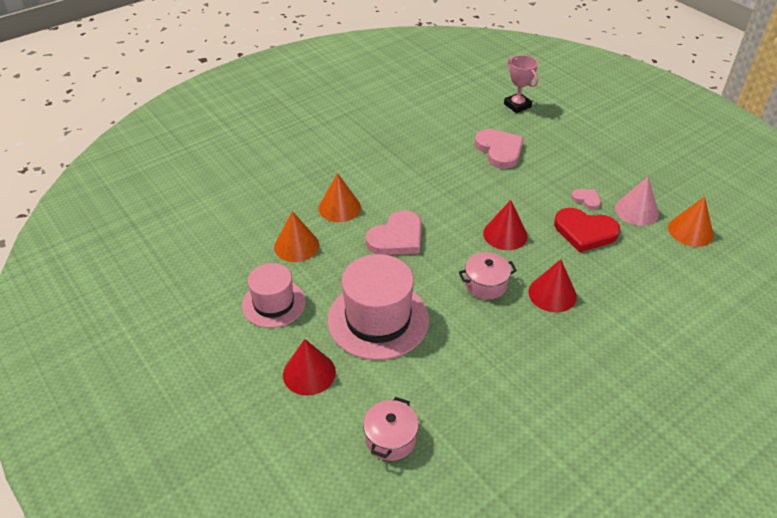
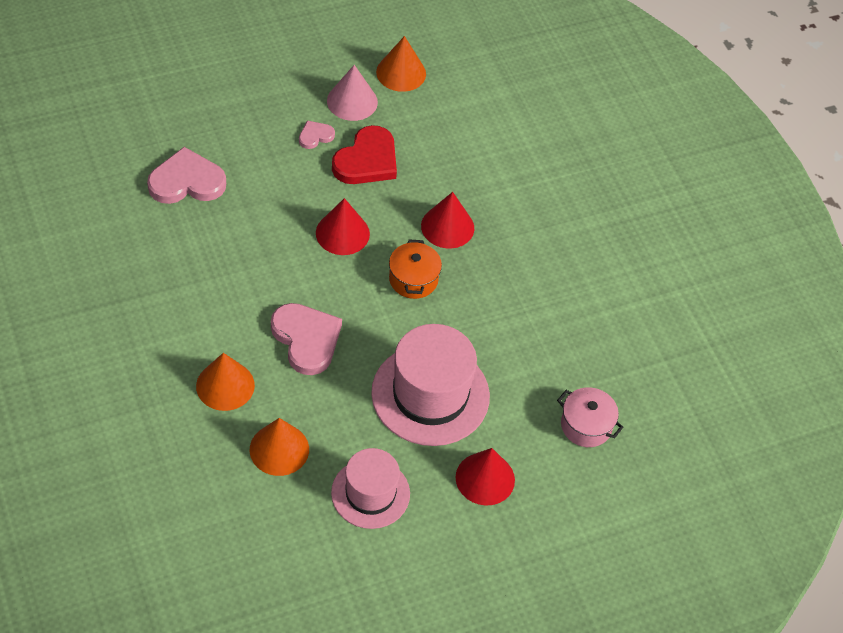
camera: 80 degrees left, 10 degrees up
(485, 284) = (413, 279): pink pot -> orange pot
(517, 105) = (99, 127): pink trophy -> none

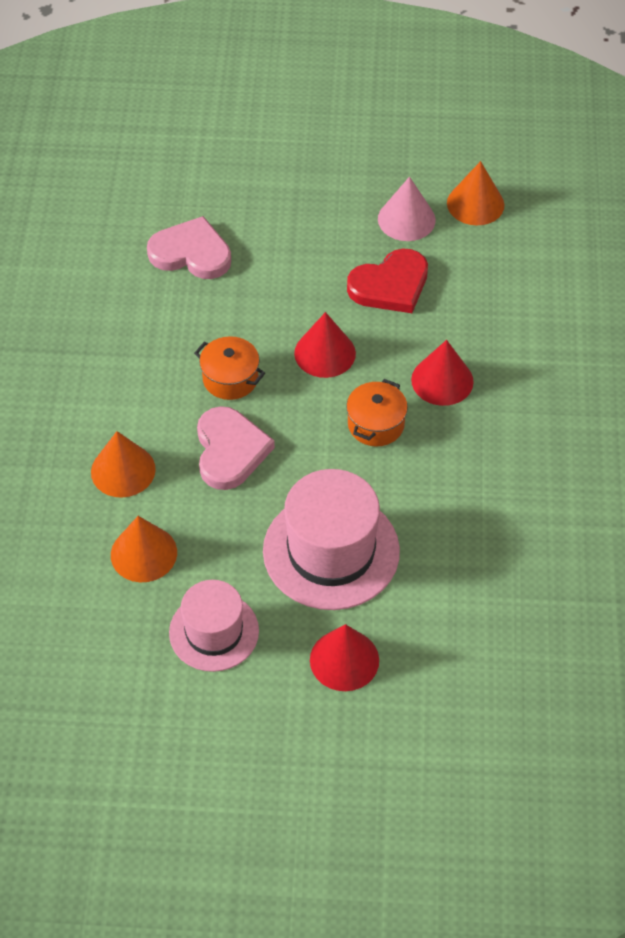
camera: 30 degrees right, 0 degrees up
(275, 279) = (230, 378): none -> orange pot
(315, 136) = (348, 244): pink heart -> none
(586, 425) = (487, 643): pink pot -> none

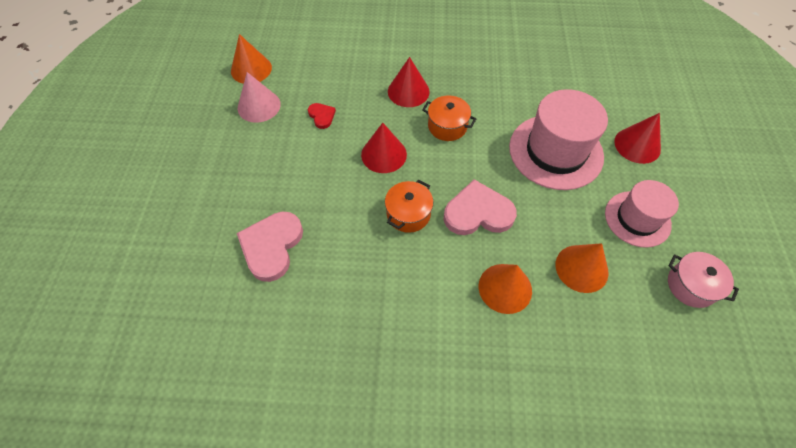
camera: 90 degrees left, 5 degrees up
(111, 672) = (691, 285): none -> pink pot
(390, 285) = (322, 116): red heart -> red heart, size x0.51

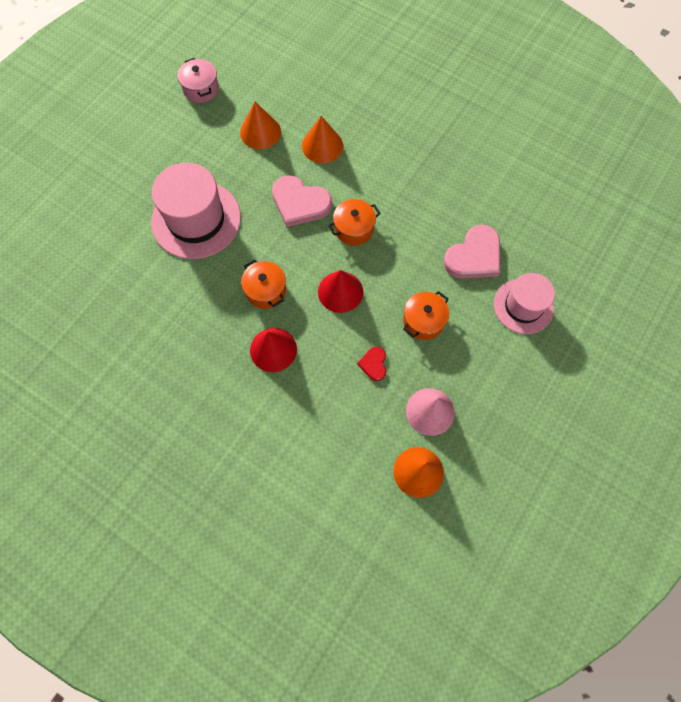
camera: 150 degrees left, 10 degrees up
(295, 165) = (423, 321): none -> orange pot
(637, 145) = (127, 191): red cone -> none
(637, 219) = (189, 141): pink hat -> pink hat (523, 306)

